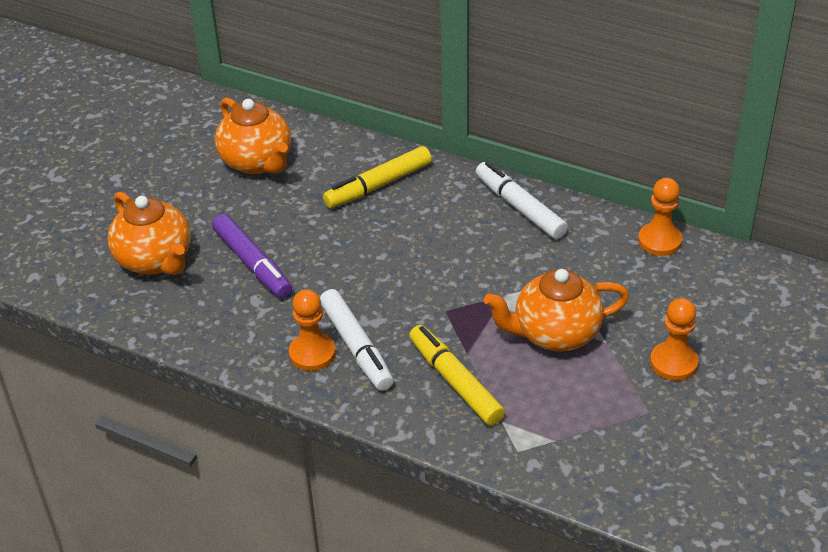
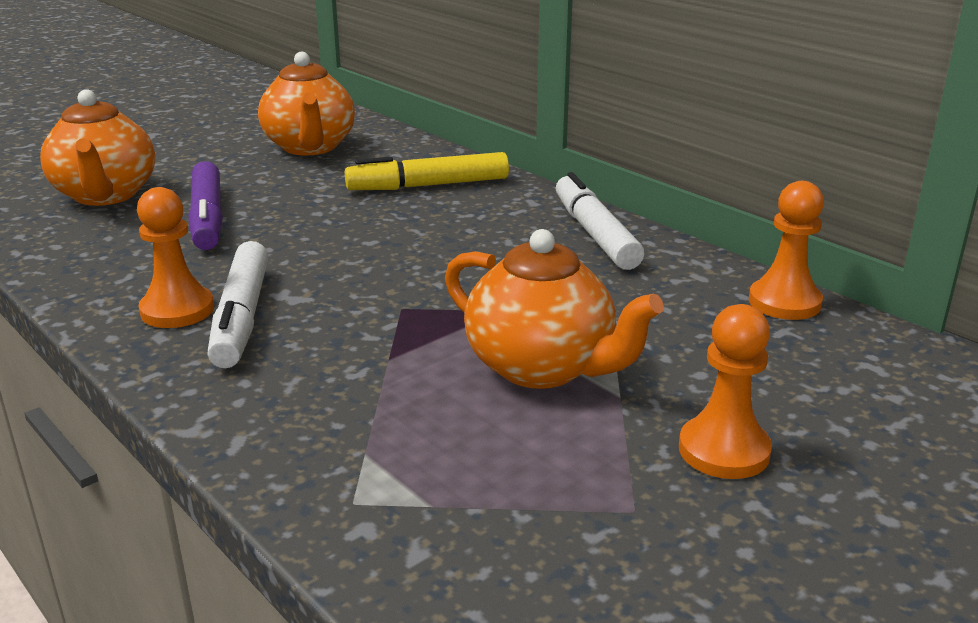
camera: 20 degrees right, 15 degrees down
(455, 382) = (338, 387): yellow marker -> none
(555, 334) = (542, 368): orange teapot -> orange teapot turned 150 degrees counterclockwise

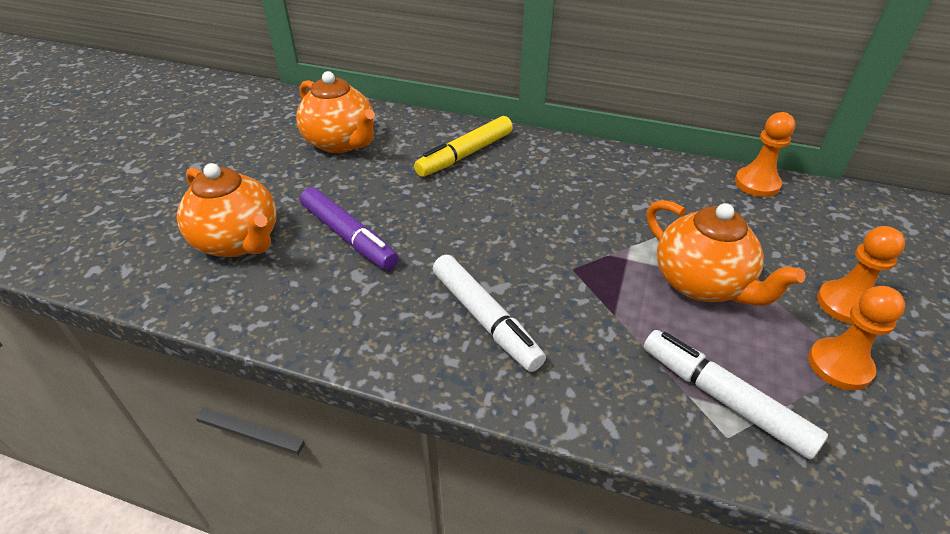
camera: 30 degrees left, 15 degrees up
(177, 310) = (434, 332): orange pawn -> orange pawn (839, 365)
(542, 368) = (701, 284): orange teapot -> orange teapot turned 45 degrees clockwise
(595, 234) = (609, 164): white marker -> white marker (724, 399)

